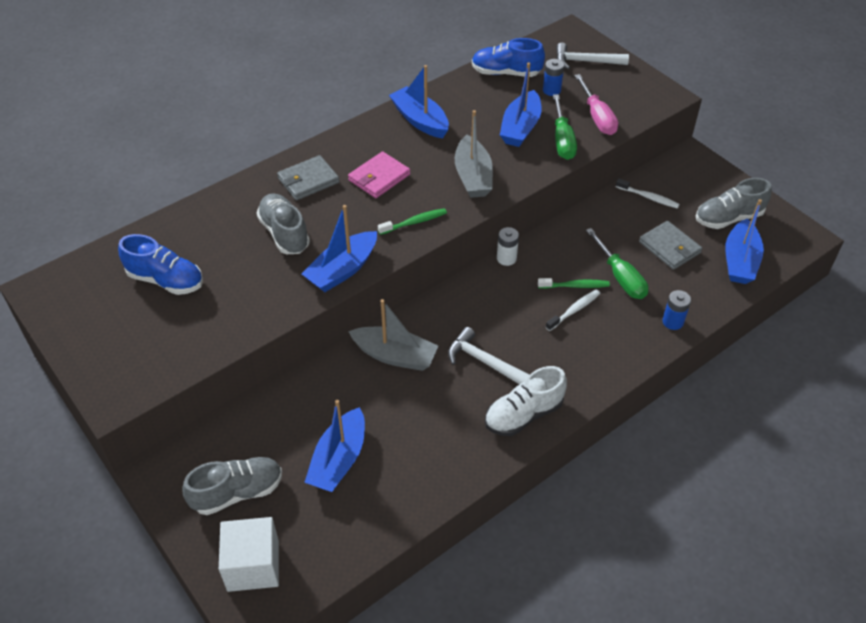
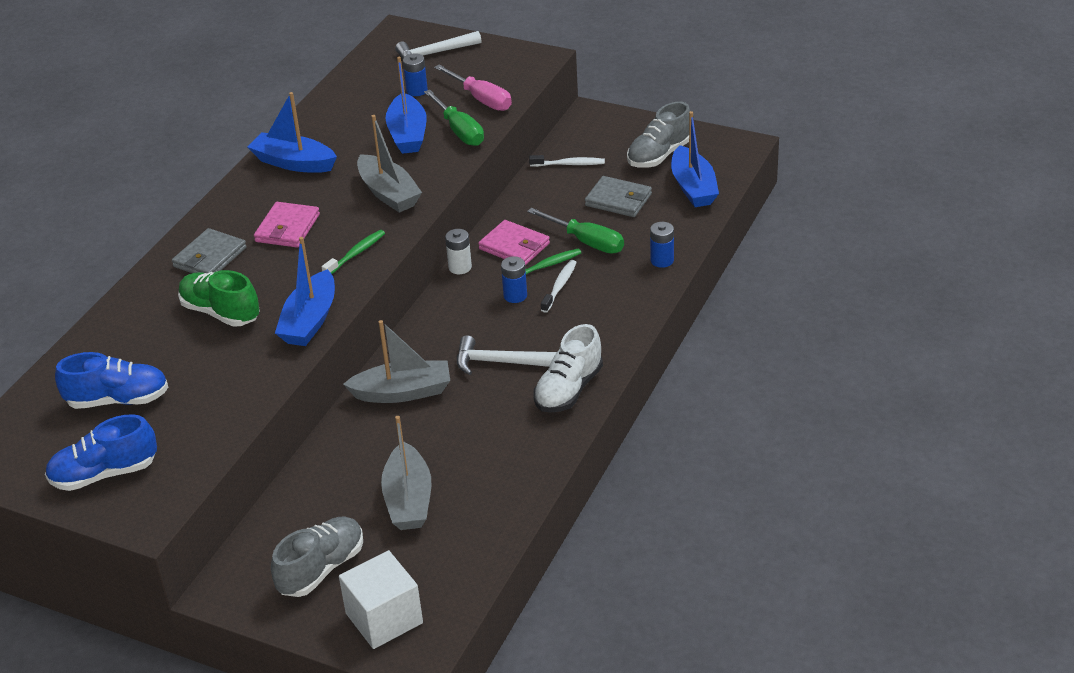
camera: 25 degrees left, 10 degrees down
(284, 233) = (221, 312): grey shoe -> green shoe
(339, 460) = (408, 500): blue boat -> grey boat
(506, 73) = (356, 90): blue shoe -> blue shoe (104, 474)
(533, 304) = (515, 296): none -> blue battery
(560, 257) = (514, 246): none -> pink wallet

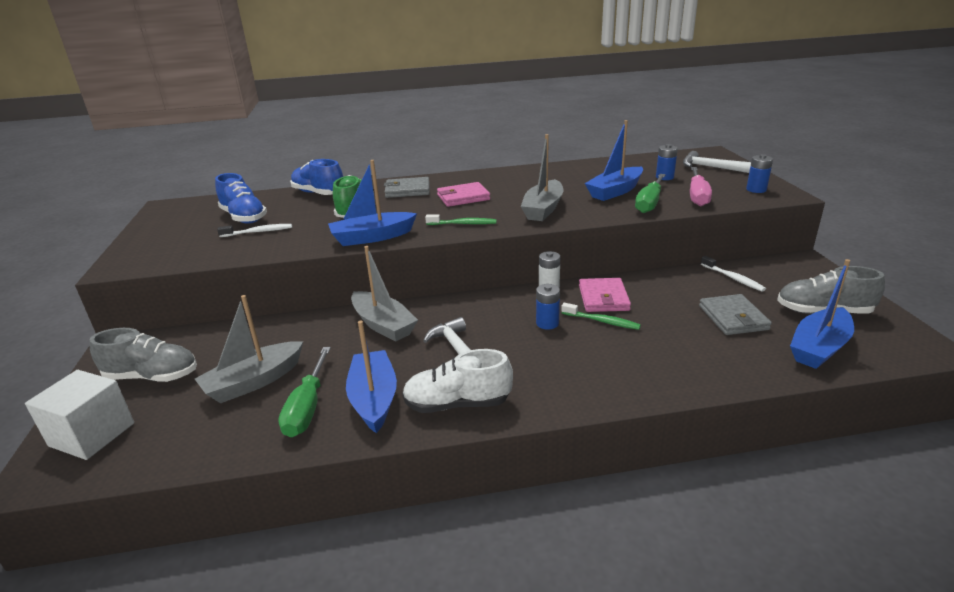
camera: 55 degrees right, 10 degrees down
(104, 474) = (165, 239): blue shoe -> blue shoe (319, 193)
(294, 163) = (530, 176): blue boat -> blue boat (374, 399)
(559, 286) = (586, 338): white toothbrush -> white toothbrush (258, 232)
(586, 242) = (658, 326): green screwdriver -> green screwdriver (307, 407)
(662, 260) = (695, 377): blue battery -> blue battery (756, 189)

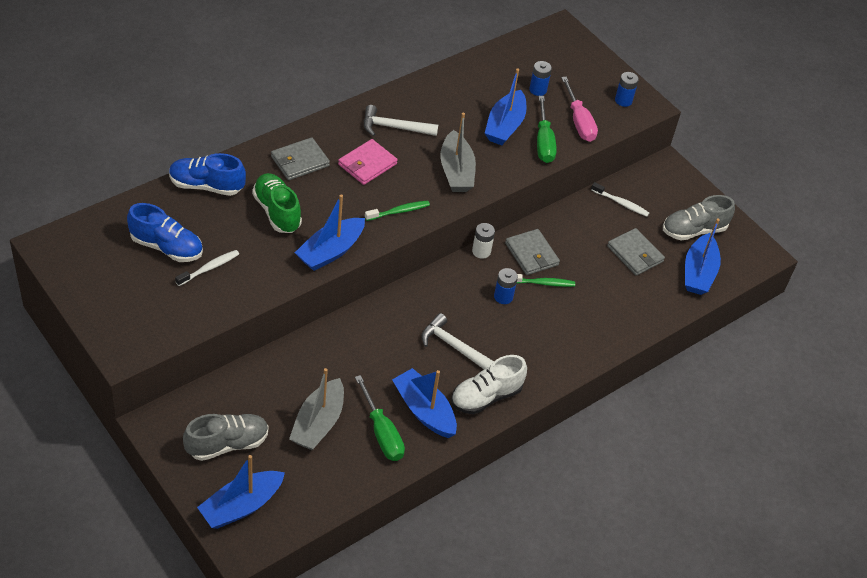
camera: 35 degrees left, 20 degrees up
(92, 434) = (241, 506): white cube -> blue boat
(383, 325) = (372, 334): grey boat -> none
(603, 298) = (531, 254): pink wallet -> grey wallet
(712, 168) = (573, 62): white hammer -> white hammer (394, 127)

